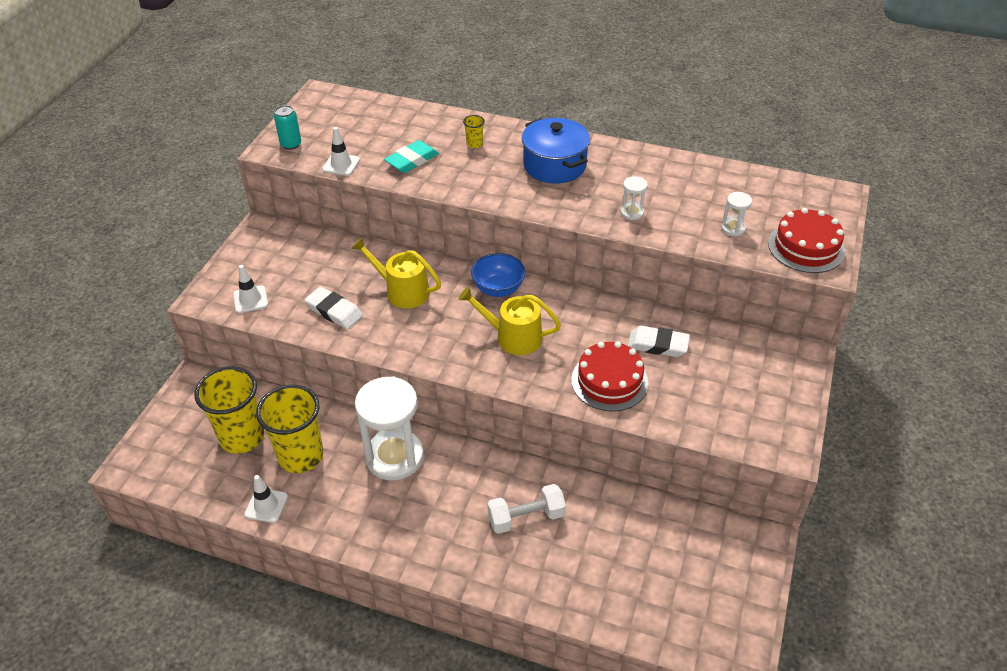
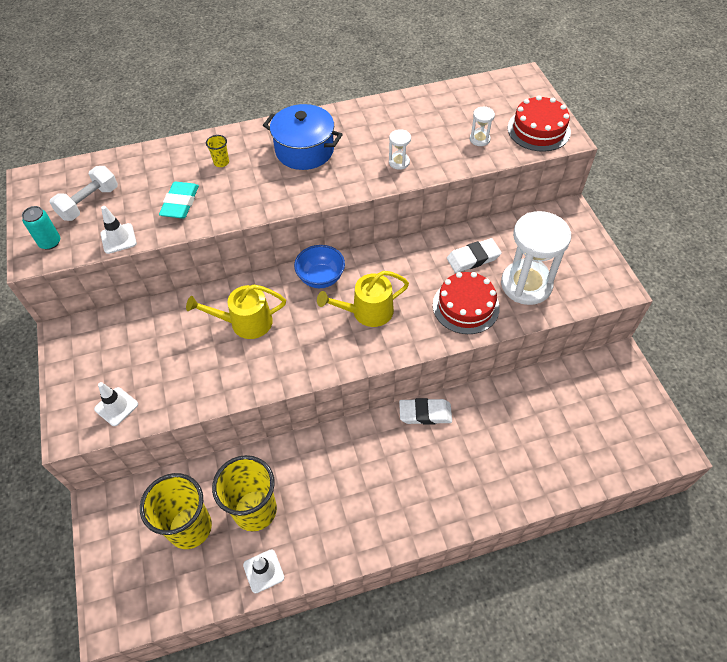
camera: 35 degrees left, 10 degrees up
(334, 311) = (203, 373): white eraser -> white eraser (425, 413)
(394, 457) = (330, 461): white hourglass -> white hourglass (526, 284)
(526, 517) = (465, 444): white dumbbell -> white dumbbell (89, 203)

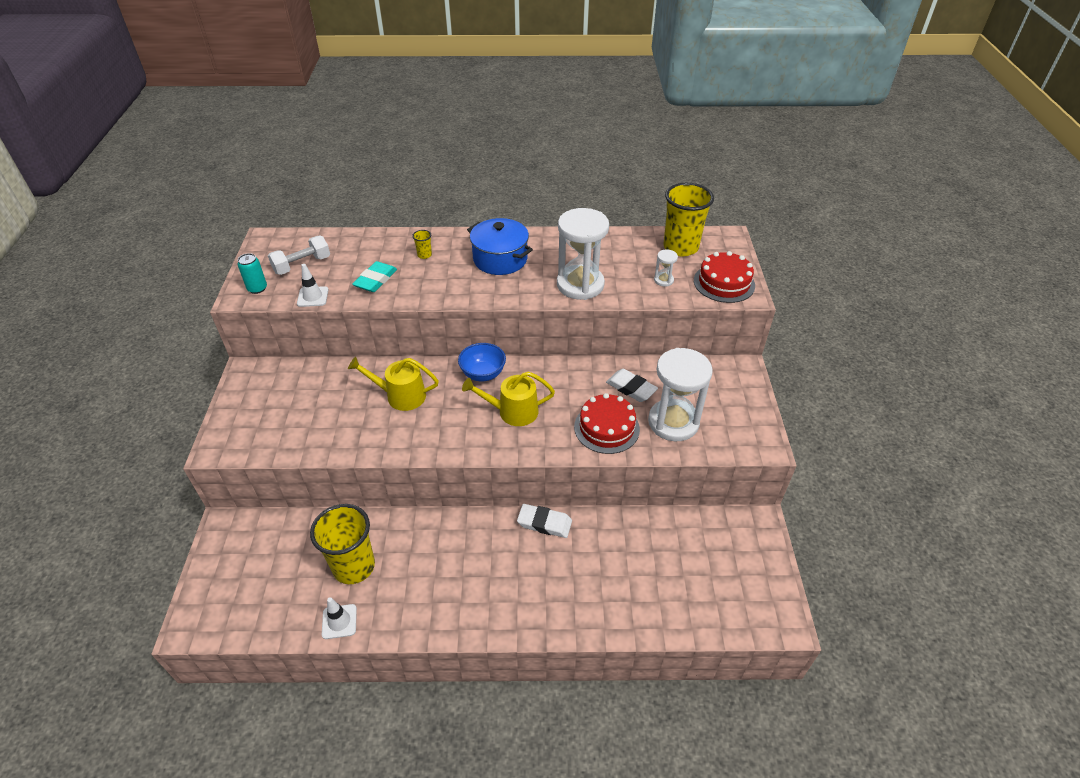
camera: 15 degrees right, 10 degrees down
(116, 406) = (263, 438): white traffic cone -> none
(190, 527) = (291, 565): yellow cup -> yellow cup (680, 247)
(399, 162) = (580, 285): white hourglass -> white hourglass, size x2.39
(473, 258) = (631, 388): white eraser -> white eraser turned 45 degrees clockwise

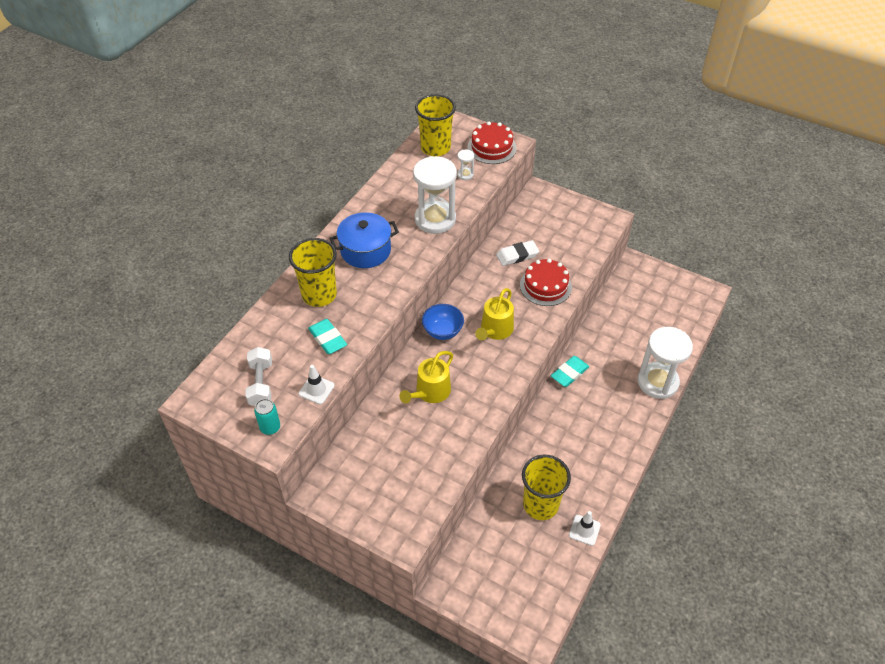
camera: 60 degrees left, 5 degrees up
(424, 255) = (319, 295): yellow cup -> yellow cup, size x2.50
(544, 523) = (569, 373): white eraser -> turquoise eraser
(673, 422) = (563, 250): white hourglass -> white hourglass (657, 382)

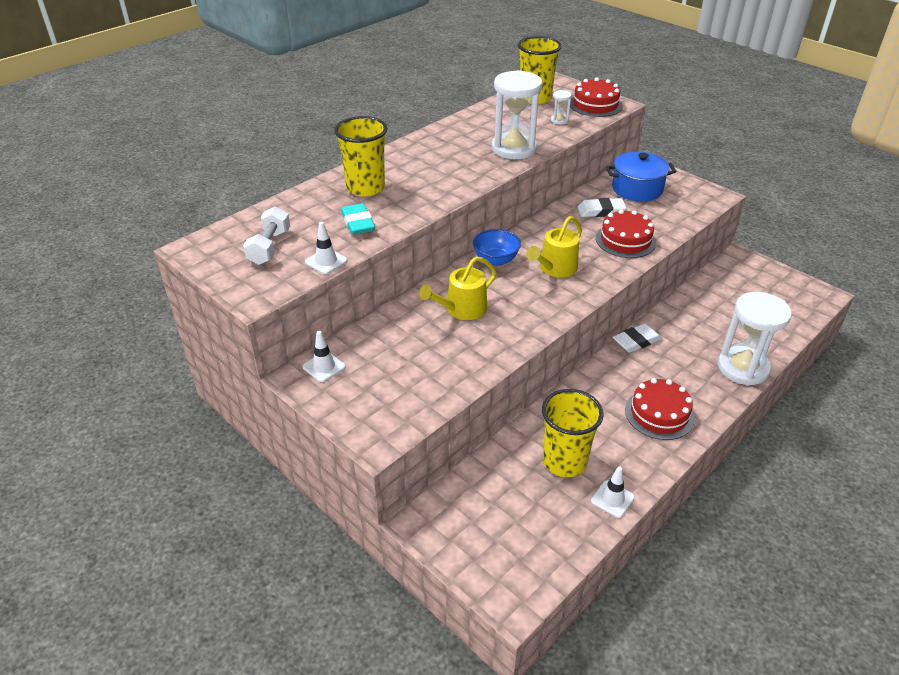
camera: 15 degrees right, 10 degrees down
(270, 427) = (260, 284): turquoise can -> none
(335, 478) = (324, 367): none -> white traffic cone
(365, 250) = (430, 162): blue pot -> blue pot (637, 189)
(569, 373) = (636, 341): turquoise eraser -> white eraser
(602, 442) = (659, 414): none -> red cake

